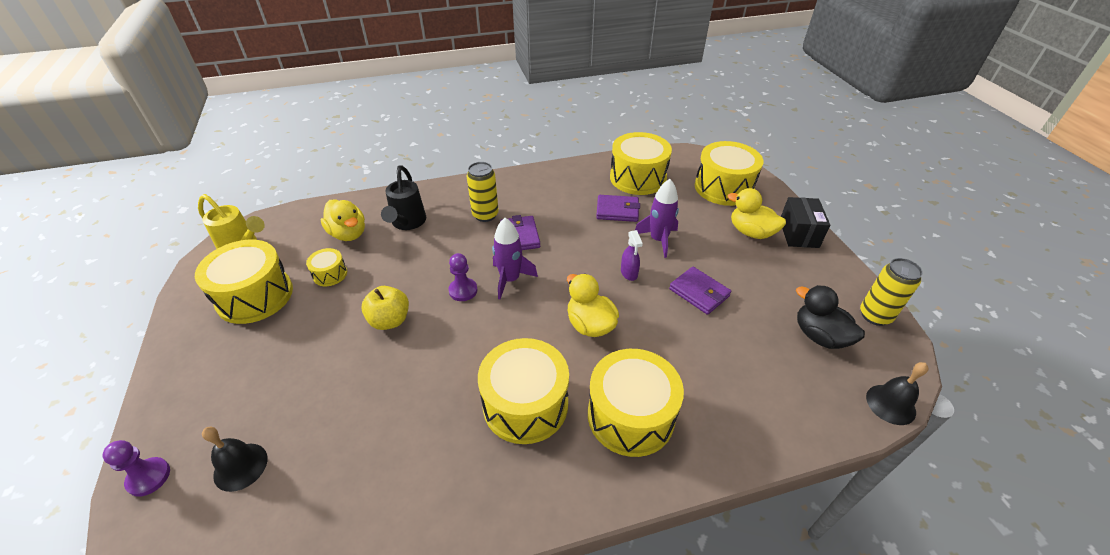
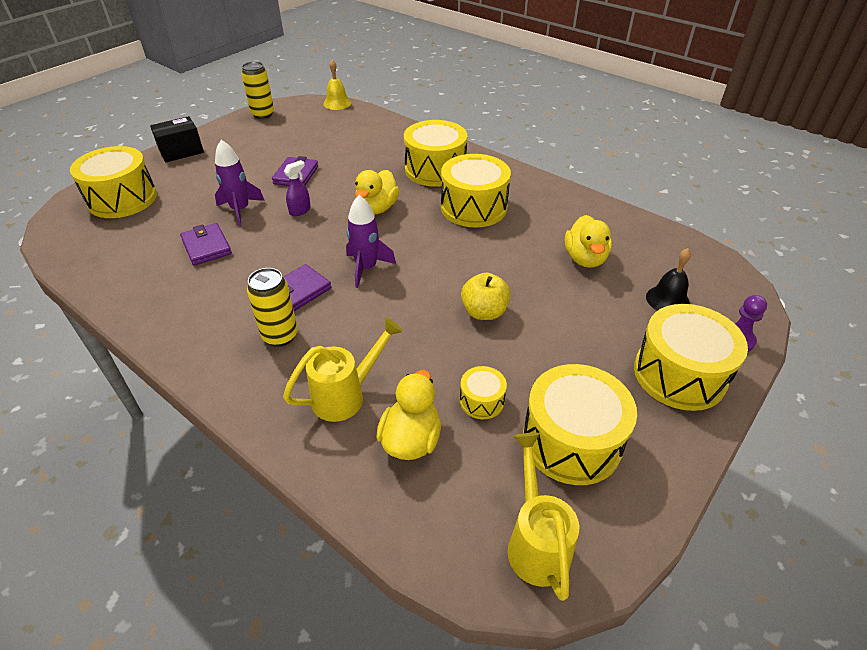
camera: 125 degrees left, 0 degrees up
(407, 223) = (346, 395): black watering can -> yellow watering can
(463, 290) = (406, 288): purple pawn -> none
(637, 178) = (129, 255): yellow drum -> yellow drum (679, 374)
(751, 232) = (194, 171): yellow duck -> yellow duck (585, 258)
(819, 336) = (300, 127): black duck -> none
(890, 404) = (337, 103): black bell -> yellow bell

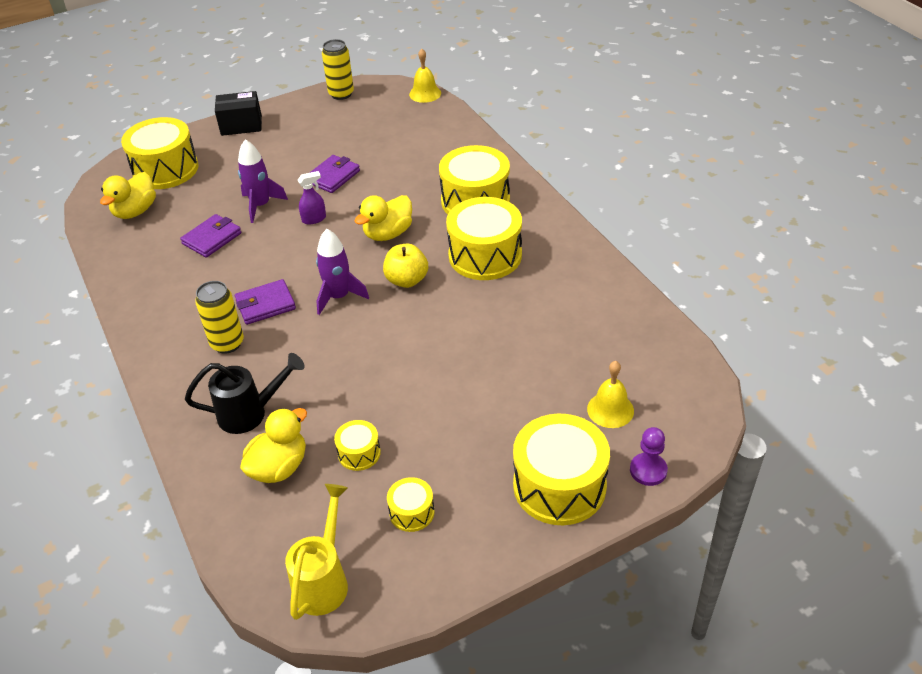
camera: 25 degrees right, 0 degrees up
(206, 247) = (212, 238): purple wallet -> purple wallet turned 45 degrees clockwise
(346, 395) = (251, 413): yellow watering can -> black watering can
(484, 312) = (418, 371): yellow apple -> yellow apple (407, 280)
(571, 441) = (412, 512): yellow drum -> yellow drum, size x0.48
(585, 258) = (559, 342): yellow duck -> yellow duck (135, 211)
(667, 300) = (610, 410): black bell -> yellow bell

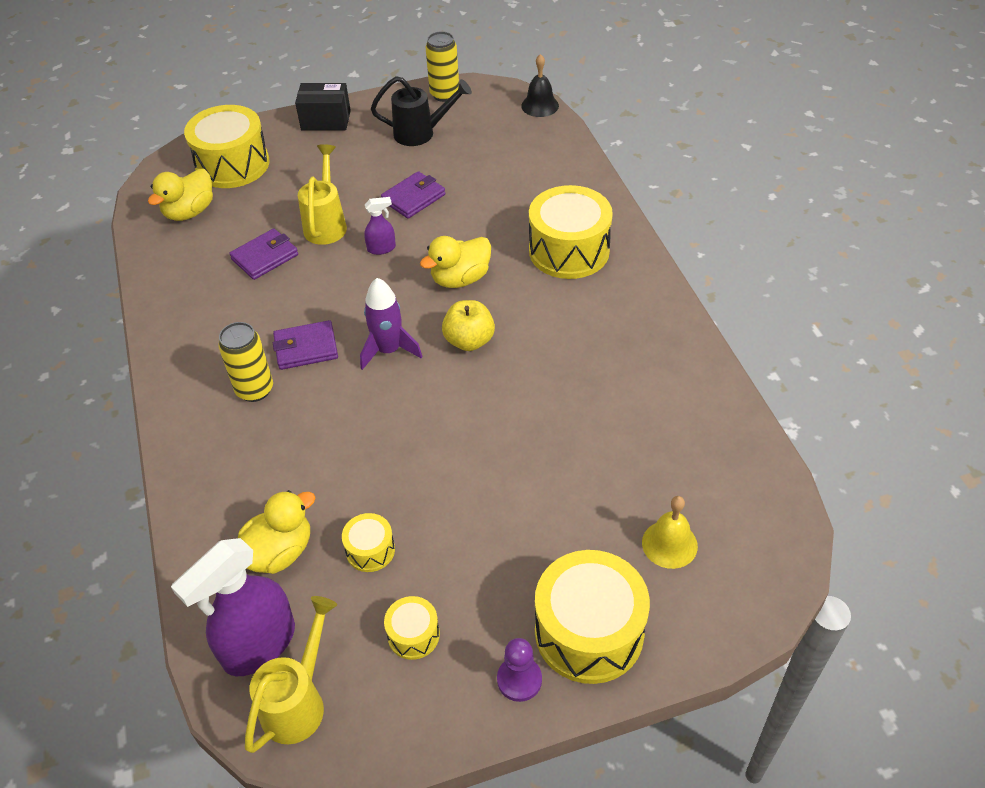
camera: 10 degrees right, 5 degrees up
(251, 413) = (262, 480): black watering can -> black watering can (421, 133)
(261, 205) = (326, 223): purple rocket -> yellow watering can
(278, 542) = (259, 645): none -> purple spray bottle
(425, 93) = (540, 105): yellow bell -> black bell
(485, 255) = (565, 322): yellow drum -> none
(648, 470) = (697, 630): purple pawn -> purple pawn (519, 680)

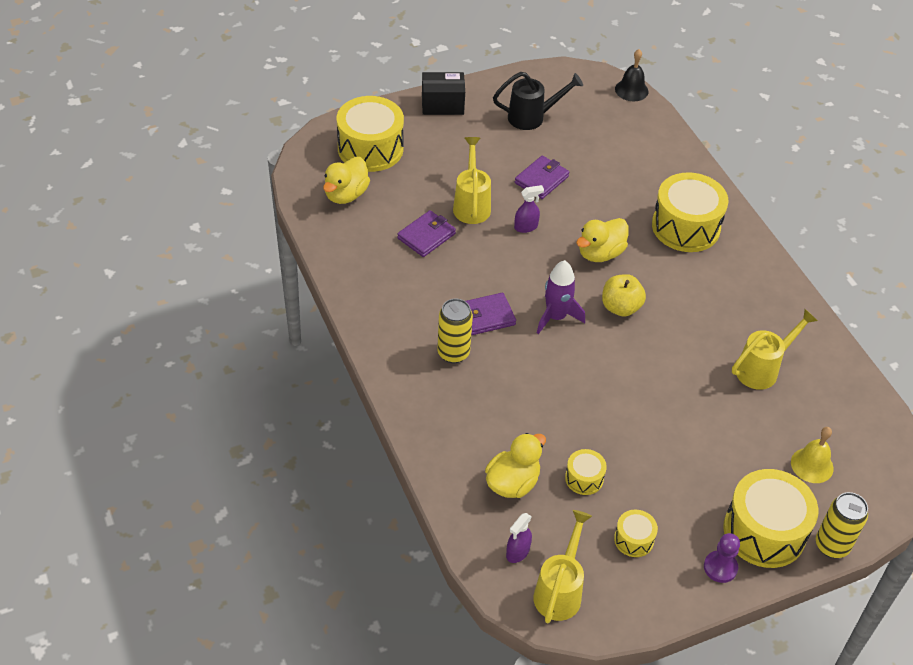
camera: 10 degrees left, 0 degrees up
(259, 645) = (517, 552): purple spray bottle -> purple spray bottle, size x0.47
(444, 94) = (544, 79): yellow can -> yellow can (832, 545)
(628, 418) = (762, 369): none -> yellow watering can

